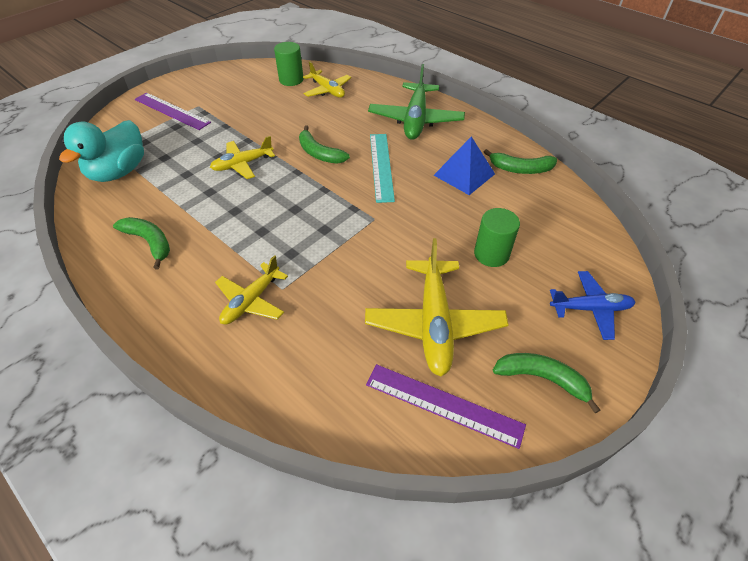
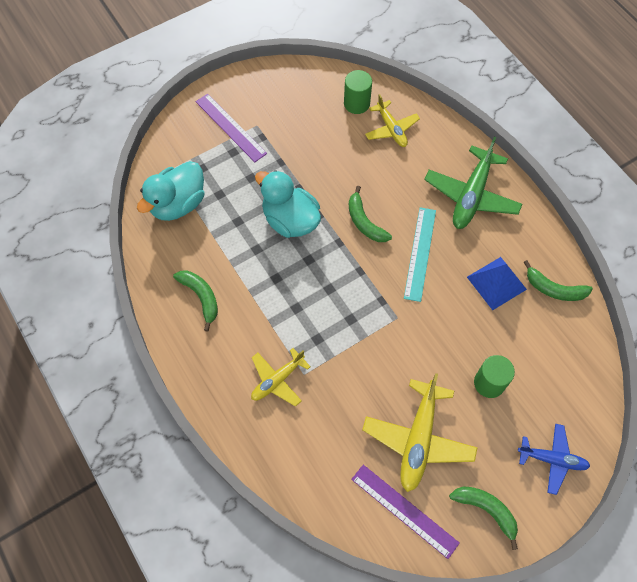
camera: 15 degrees right, 15 degrees up
(242, 164) = (290, 220): yellow plane -> turquoise duck

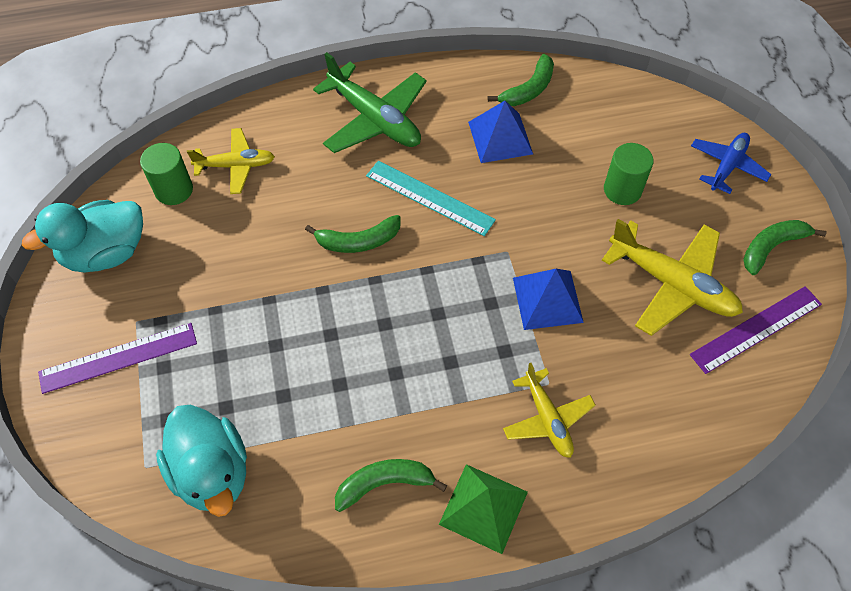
camera: 70 degrees left, 5 degrees down
(204, 359) = (483, 508): none -> green pyramid
(290, 220) = (314, 327): turquoise duck -> turquoise duck (106, 253)
(369, 355) = (547, 299): none -> blue pyramid

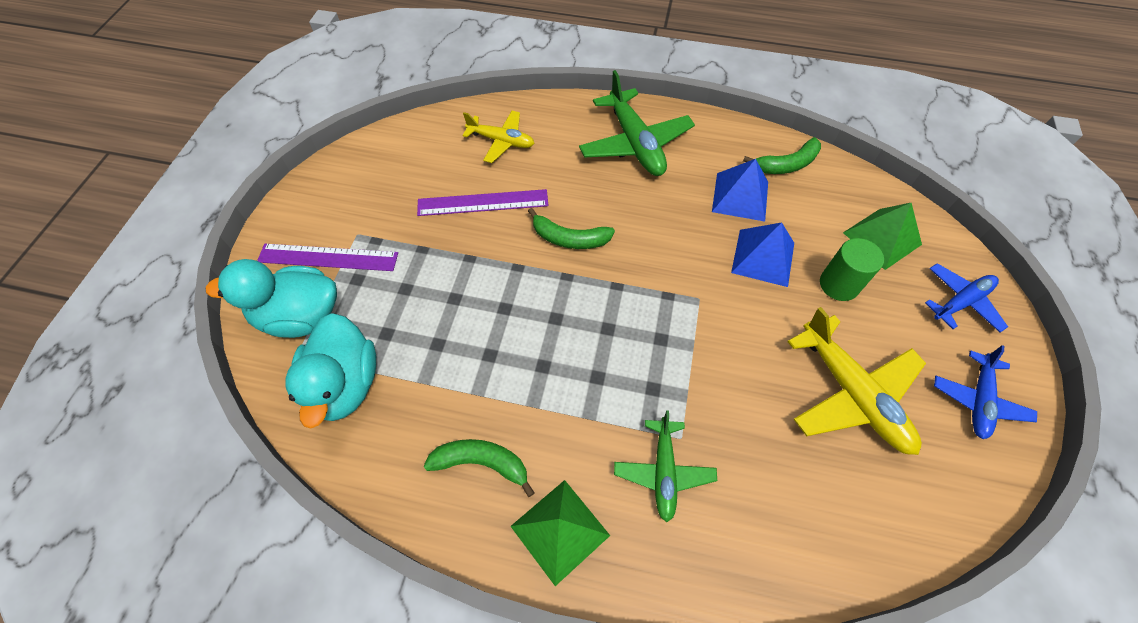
camera: 25 degrees right, 0 degrees up
(106, 253) = (365, 172): turquoise duck -> turquoise duck (300, 316)
(174, 190) = (443, 143): green cylinder -> none
(429, 198) = (650, 225): turquoise ruler -> none
(547, 299) = (717, 357): blue pyramid -> blue pyramid (763, 257)
(547, 419) = (663, 472): yellow plane -> green plane
(641, 132) = (882, 238): none -> green pyramid
(756, 329) = (926, 478): purple ruler -> purple ruler (483, 203)
(771, 247) = (978, 400): green banana -> blue plane

